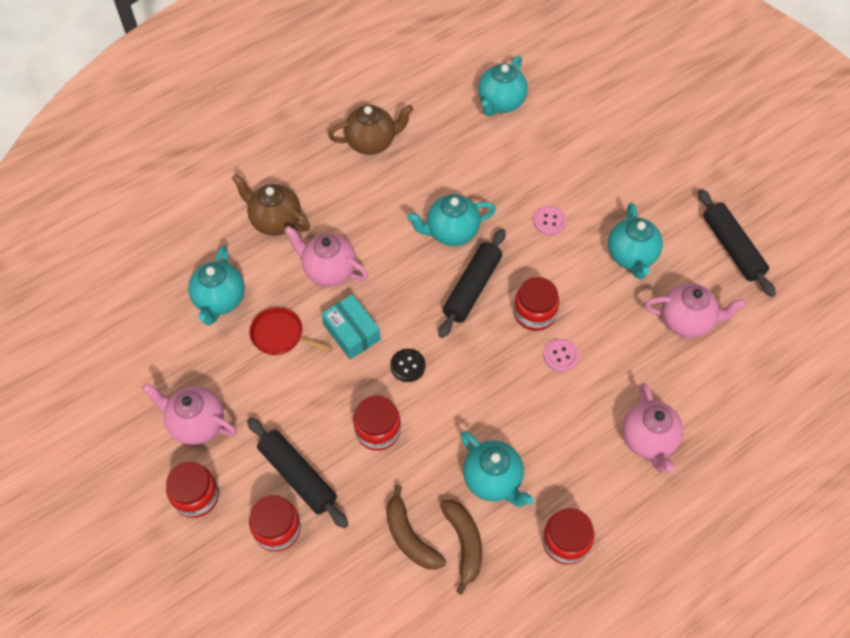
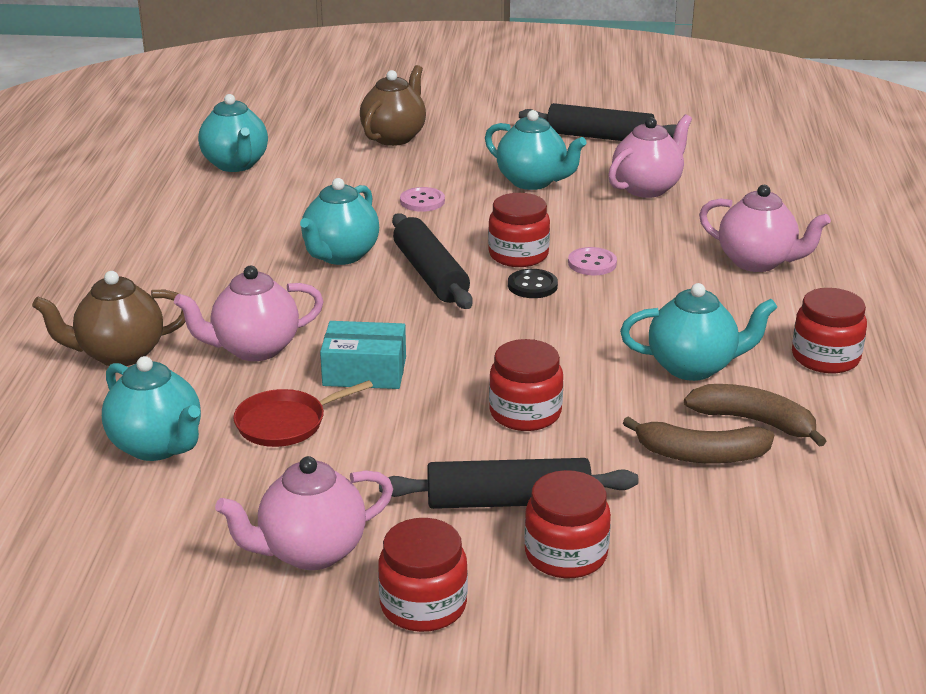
camera: 50 degrees left, 30 degrees down
(372, 142) = (139, 249): brown teapot -> brown teapot (394, 137)
(407, 366) = (468, 355): black button -> black button (532, 286)

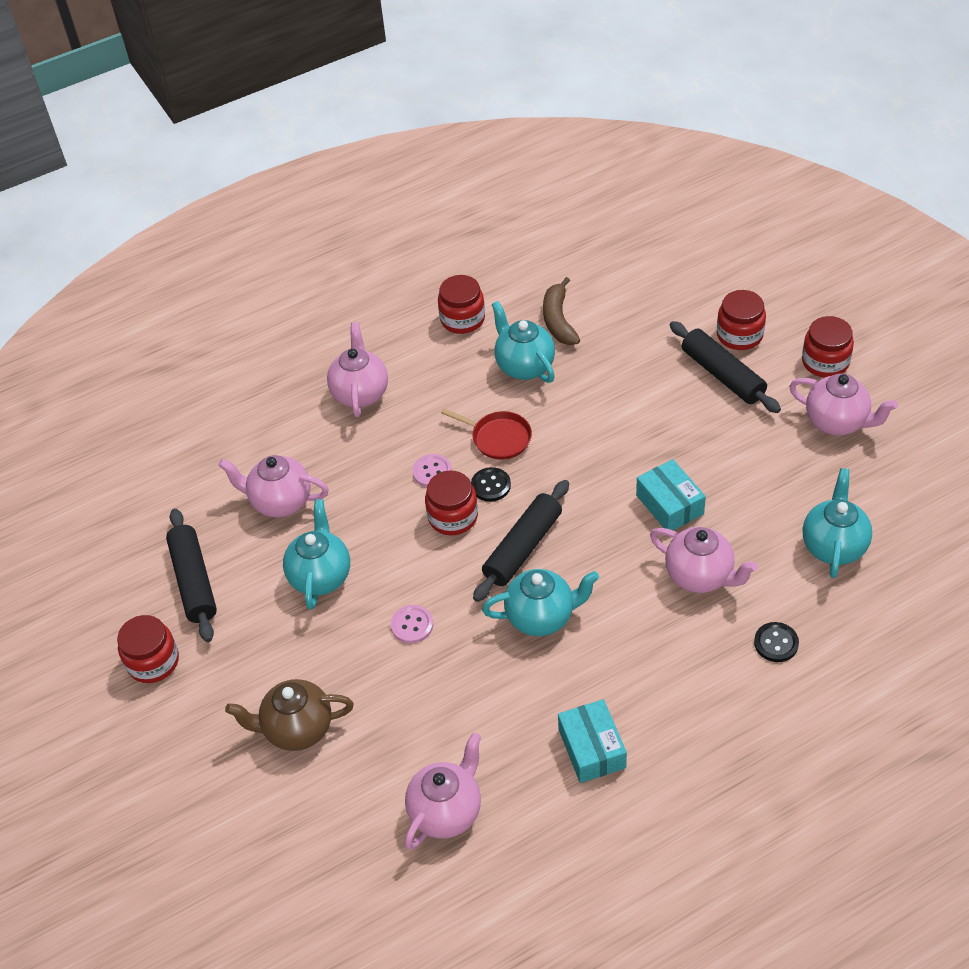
camera: 120 degrees left, 20 degrees up
(120, 354) = (776, 643): brown teapot -> black button
(184, 231) = (592, 748): none -> turquoise box
(236, 165) = (446, 811): turquoise teapot -> pink teapot
(285, 423) = (754, 505): red pan -> red pan (498, 438)
(525, 413) = (640, 410): red jar -> red jar (153, 662)
(701, 455) = (610, 326): brown banana -> none

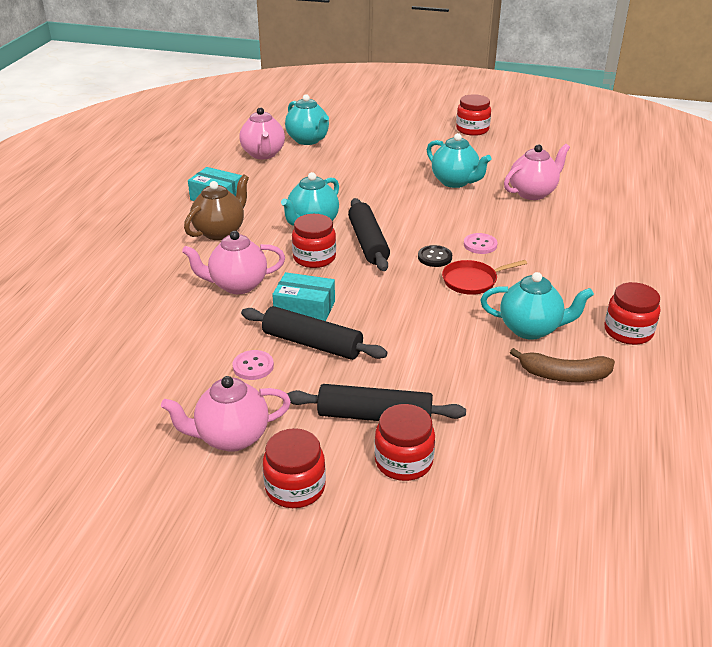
camera: 130 degrees right, 15 degrees down
(194, 581) = (509, 153): black rolling pin -> black rolling pin (312, 343)
(297, 729) = (371, 143): brown teapot -> brown teapot (220, 232)
(360, 393) = (597, 254): pink teapot -> none
(412, 625) = (377, 190): pink button -> pink button (253, 366)
(453, 517) = (431, 234): red jar -> red jar (314, 258)
(558, 320) = (564, 375): brown banana -> brown banana turned 150 degrees clockwise
(776, 643) = (151, 280): black button -> none
(833, 546) = (155, 348): turquoise teapot -> turquoise teapot (308, 140)

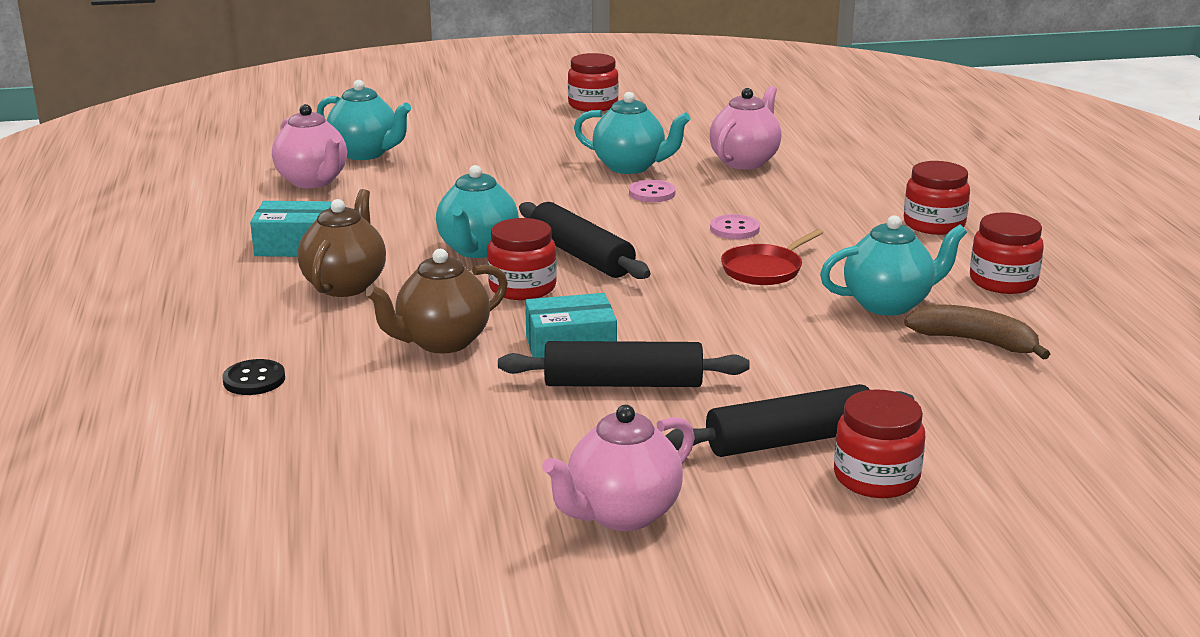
camera: 25 degrees left, 10 degrees down
(237, 285) = (442, 342): pink teapot -> brown teapot
(253, 366) = (566, 428): pink button -> pink button (652, 193)
(295, 487) = (767, 543): red jar -> red jar (934, 224)
(434, 257) = (689, 254): black button -> black button (254, 380)
(564, 375) = (975, 342): brown banana -> brown banana turned 135 degrees counterclockwise

